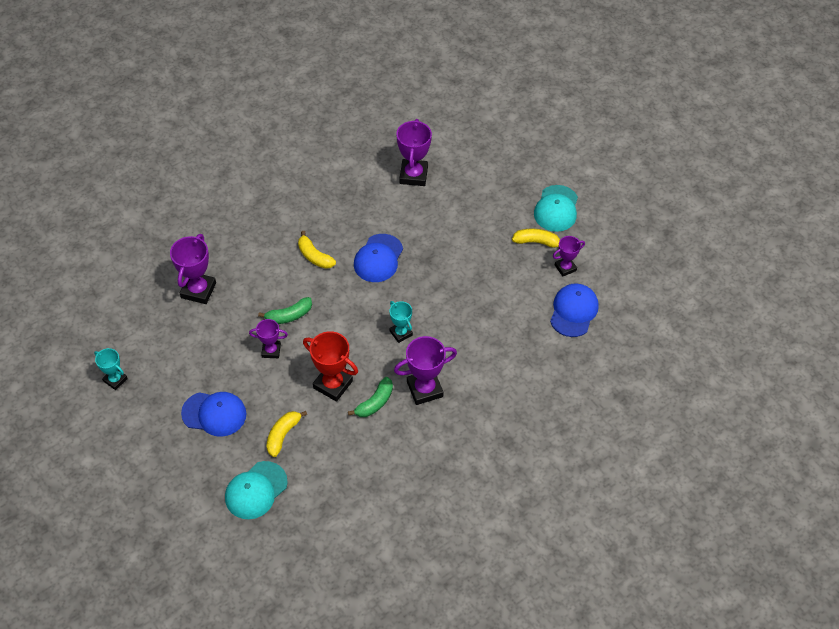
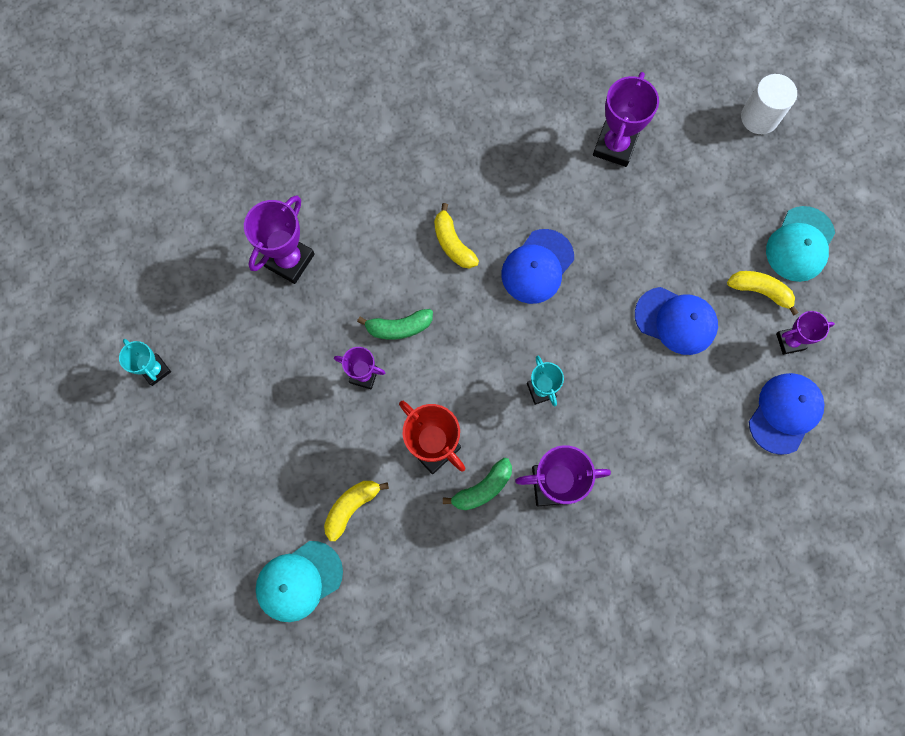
camera: 15 degrees right, 20 degrees up
(214, 414) = (270, 453): blue cap -> blue cap (676, 321)
(508, 139) = (759, 117): none -> white cylinder

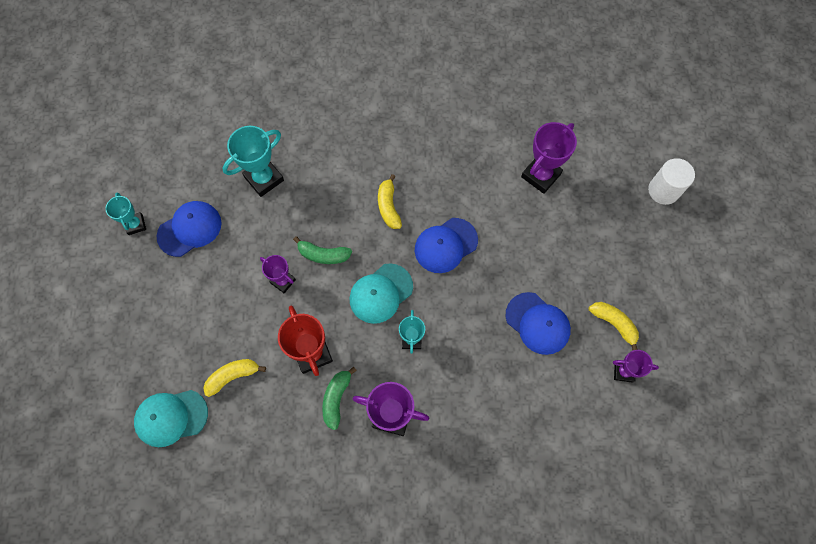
camera: 20 degrees right, 5 degrees down
(289, 260) = (264, 179): purple trophy -> turquoise trophy
(482, 488) = (336, 398): green banana -> green banana turned 120 degrees clockwise
(785, 413) = (598, 427): blue cap -> blue cap (190, 229)
(800, 244) = (660, 298): turquoise cap -> turquoise cap (381, 293)

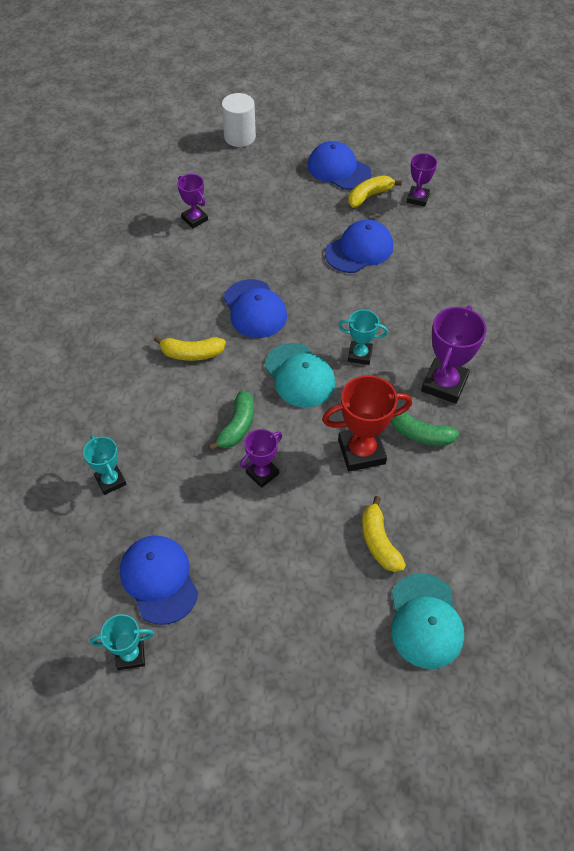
camera: 80 degrees left, 15 degrees down
(264, 179) = (110, 481): turquoise trophy -> turquoise trophy, size x0.60
(541, 175) = (195, 219): purple trophy -> purple trophy, size x0.60
(644, 289) = (338, 169): none -> blue cap

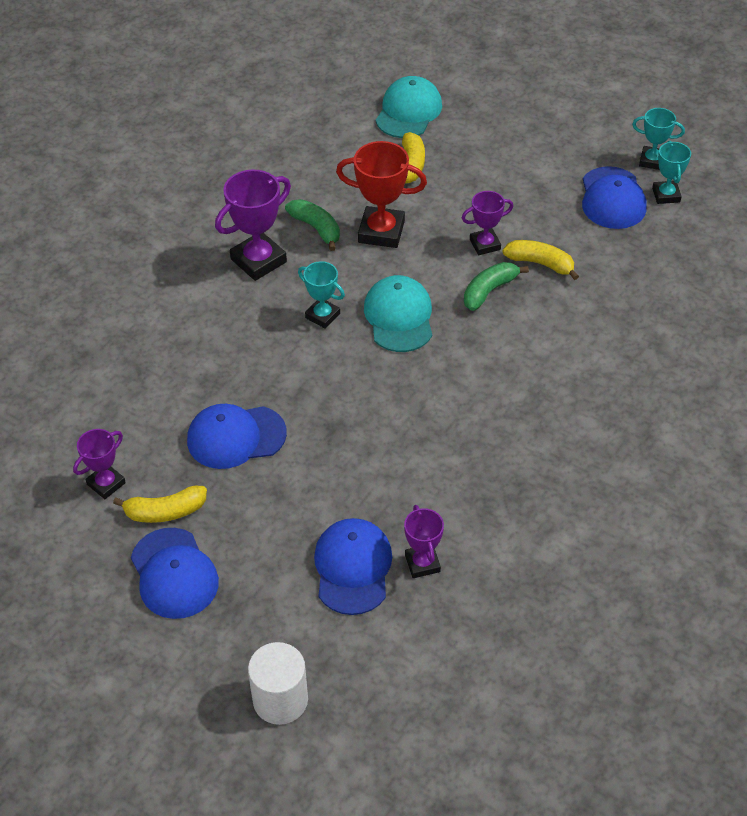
camera: 155 degrees left, 5 degrees down
(110, 481) = (634, 284): turquoise trophy -> turquoise trophy (666, 195)
(191, 354) = (505, 378): yellow banana -> yellow banana (540, 263)
(254, 309) = (408, 405): blue cap -> blue cap (353, 568)

